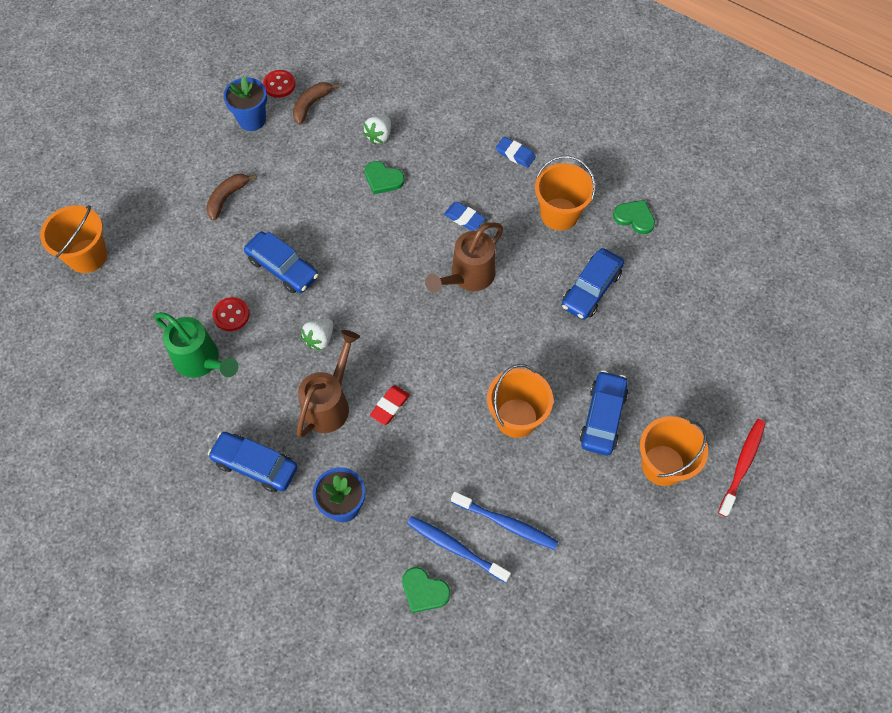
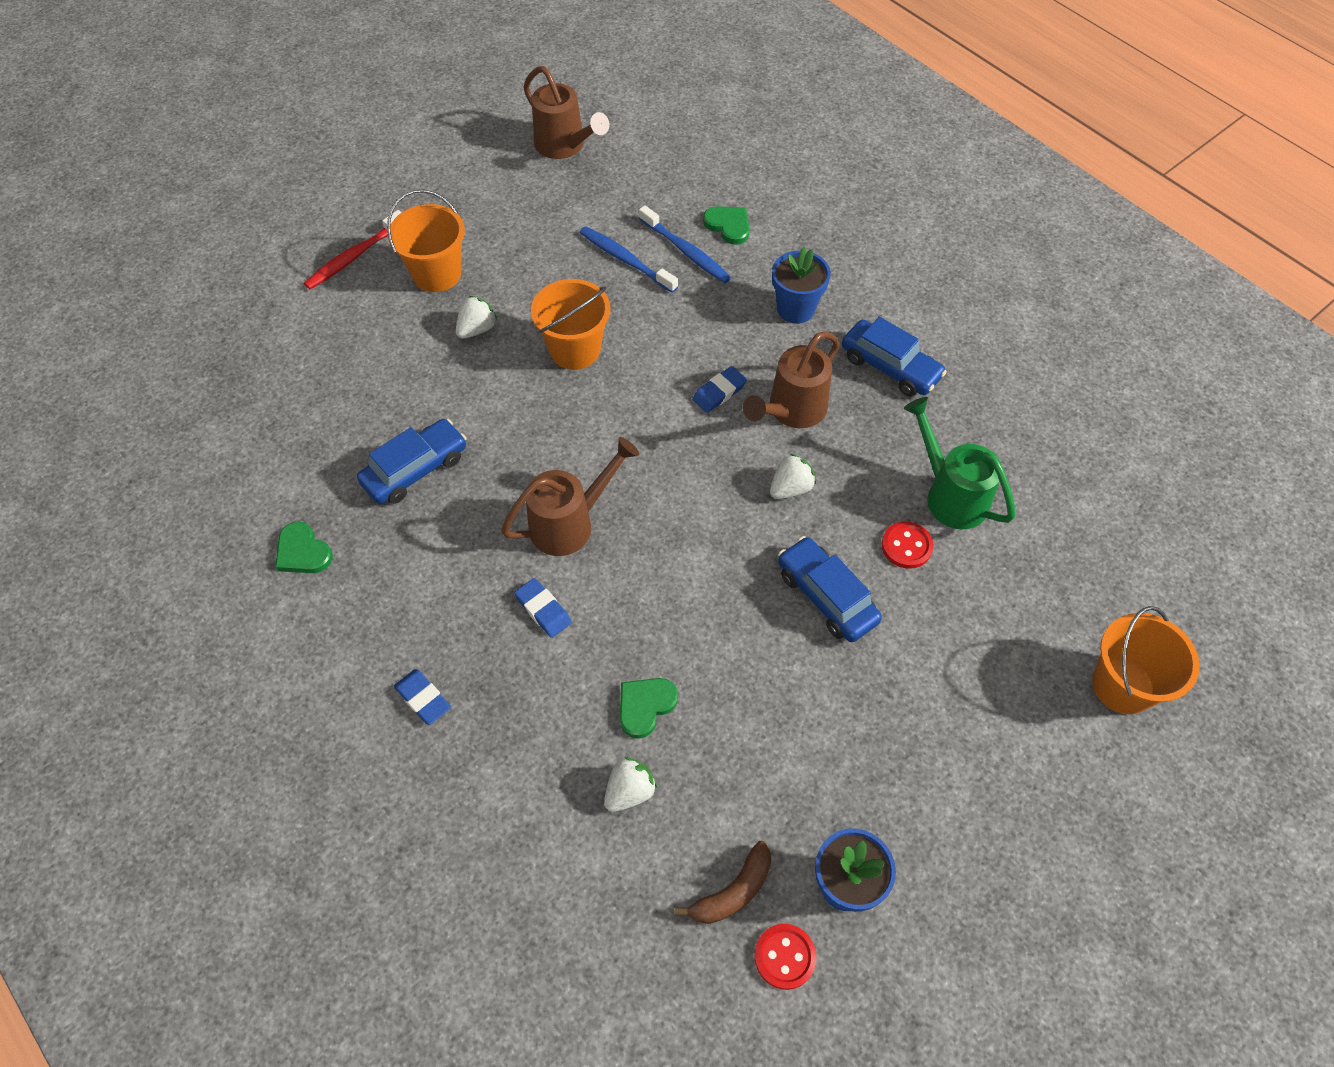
camera: 165 degrees left, 5 degrees down
(227, 198) = (900, 734): brown banana -> none
(383, 179) = (645, 706): green heart -> green heart turned 90 degrees counterclockwise
(390, 406) = (719, 392): red eraser -> blue eraser
(559, 214) = (404, 583): orange bucket -> none
(602, 417) = (477, 329): blue car -> white strawberry
(617, 660) = (564, 146): none -> brown watering can

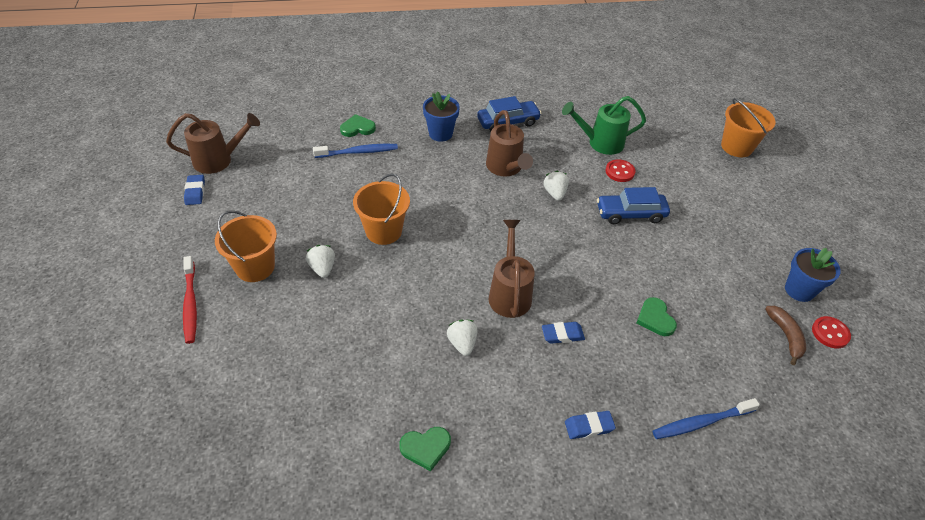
camera: 60 degrees left, 10 degrees down
(415, 469) = (408, 351): blue car -> none
(625, 260) = (338, 178): blue toothbrush -> blue toothbrush (701, 422)
(629, 791) = (706, 351): white strawberry -> white strawberry (462, 343)
(719, 392) = (470, 188): blue eraser -> blue eraser (195, 192)

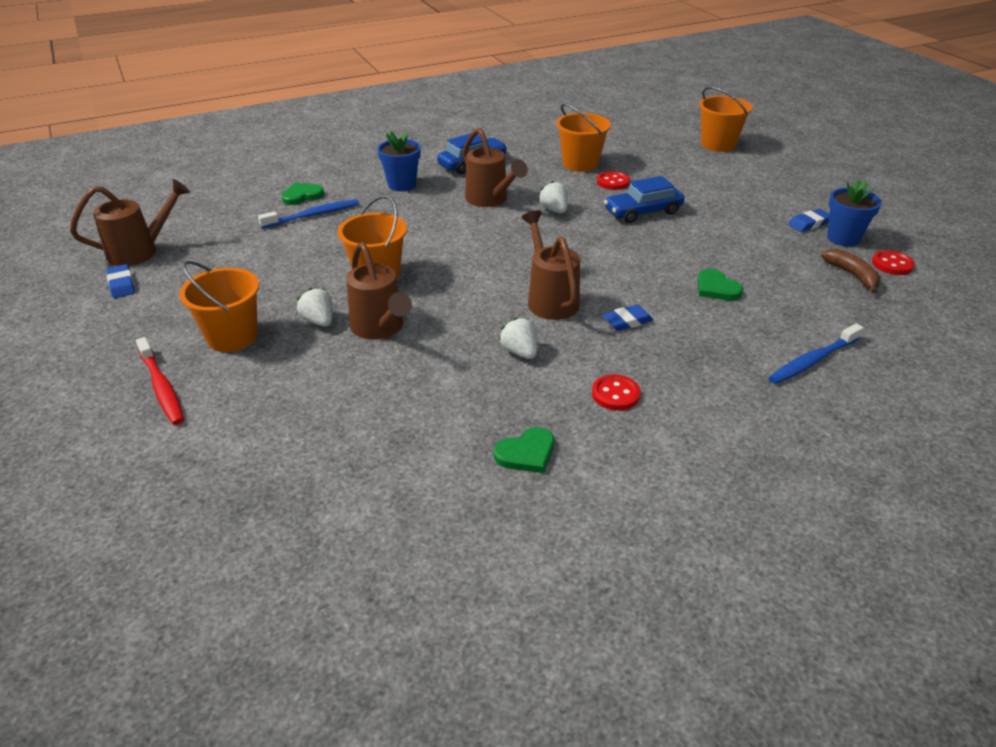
camera: 15 degrees left, 10 degrees down
(365, 288) = (380, 328): none -> brown watering can
(519, 409) = (615, 394): none -> red button
(589, 426) = (699, 391): blue eraser -> blue eraser (809, 223)
(600, 143) = (580, 164): green watering can -> orange bucket

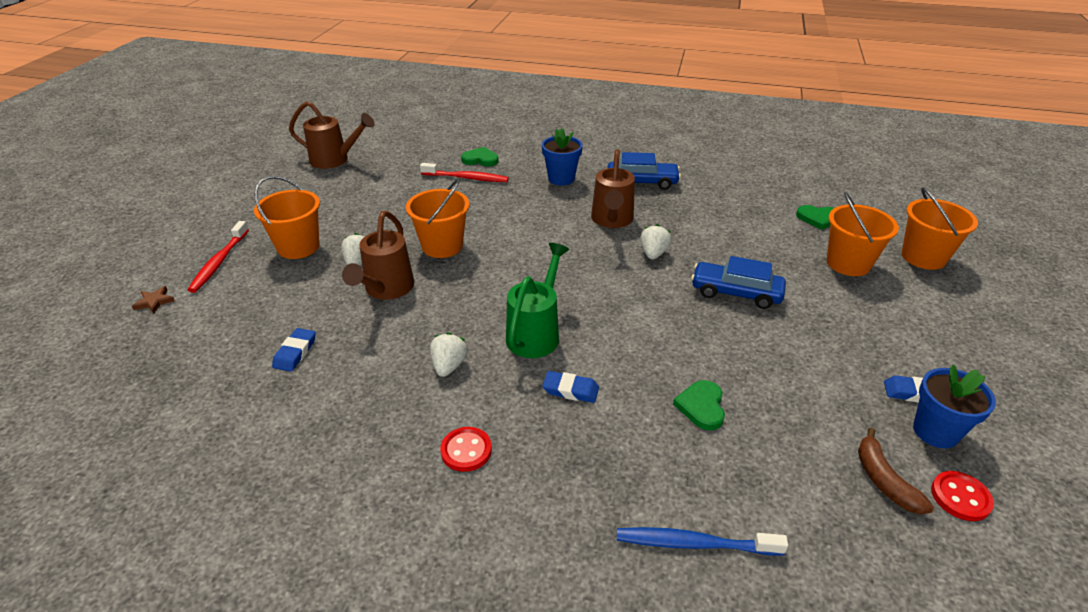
camera: 40 degrees right, 0 degrees up
(121, 284) = (295, 179): blue eraser -> blue eraser (295, 352)
(145, 453) = (154, 302): none -> brown star
(313, 215) = (466, 178): blue toothbrush -> red toothbrush
(526, 453) = (334, 454): green heart -> green heart (818, 218)
(550, 299) = (536, 333): brown watering can -> green watering can
(580, 164) = (740, 219): orange bucket -> orange bucket (848, 263)
(613, 182) = (747, 250): red button -> none
(852, 275) = (884, 480): brown banana -> brown banana turned 150 degrees clockwise

